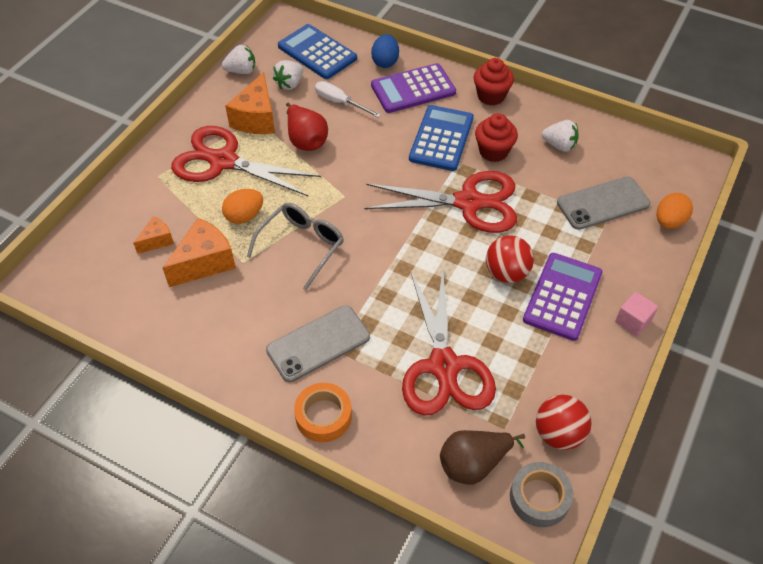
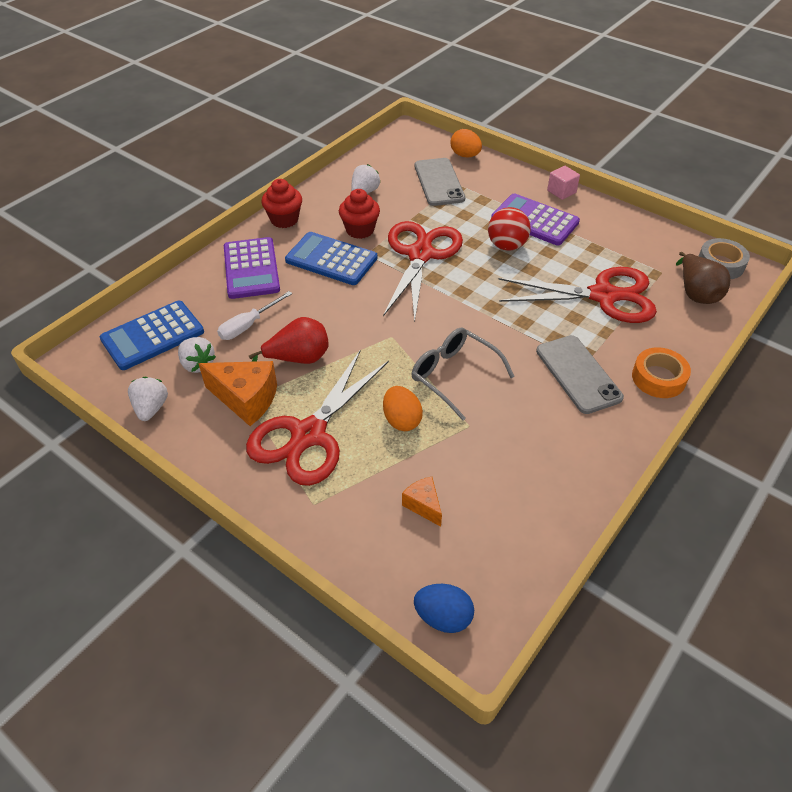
camera: 80 degrees left, 5 degrees down
(204, 263) = (464, 460): orange cheese -> none
(385, 62) = (198, 283): blue egg -> blue egg (443, 617)
(558, 434) = (664, 245): red ball -> none

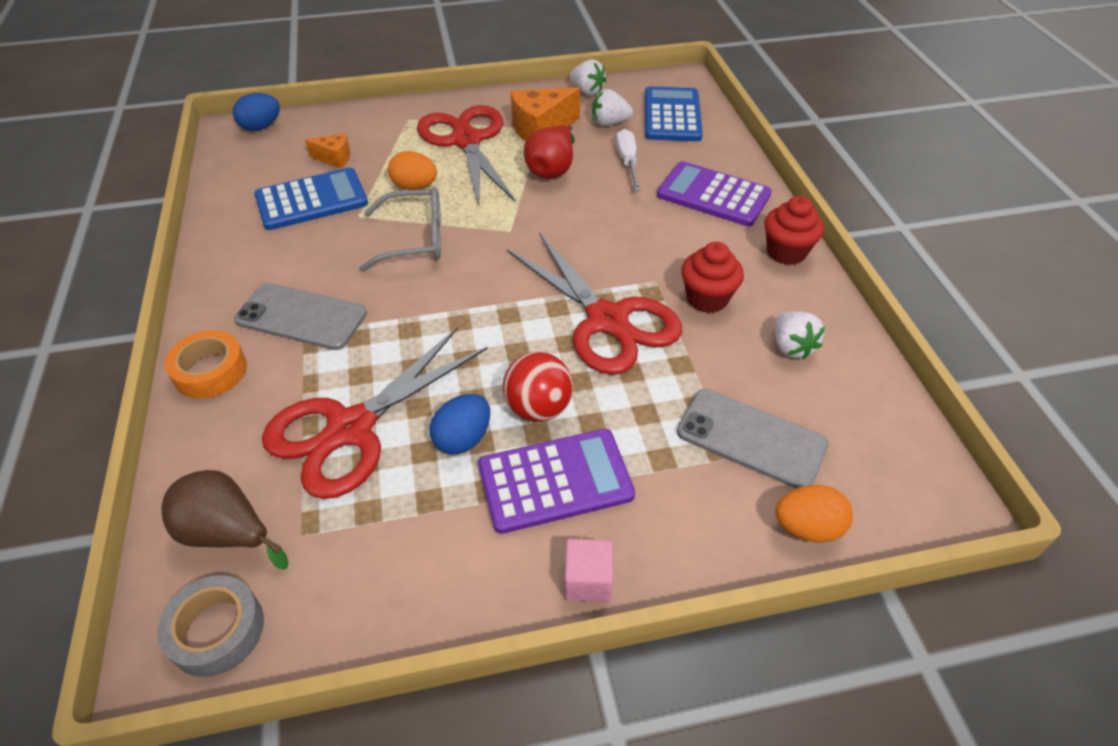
camera: 130 degrees right, 0 degrees up
(331, 259) = (672, 251): blue calculator -> blue calculator (311, 200)
(555, 257) = (463, 439): none -> blue egg

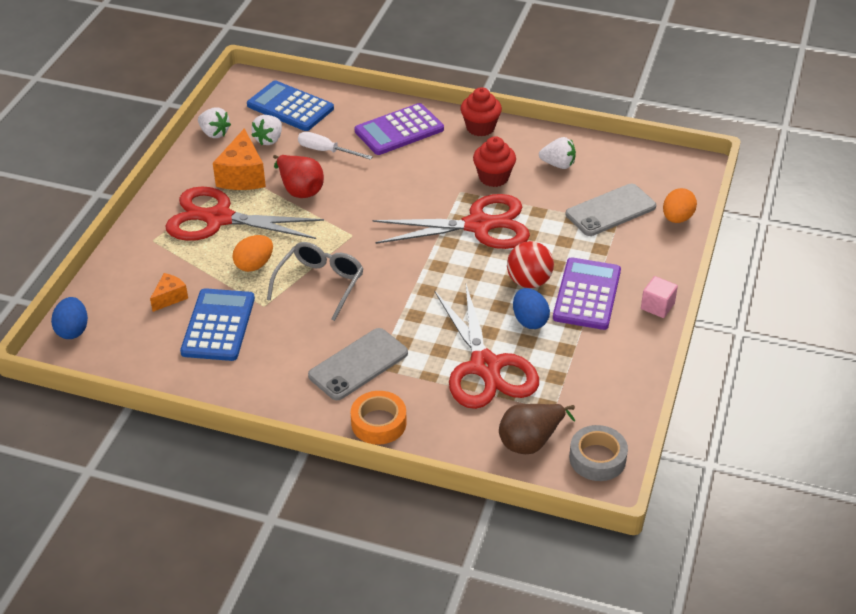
camera: 60 degrees left, 5 degrees down
(587, 91) = (214, 133): white strawberry -> white strawberry turned 60 degrees clockwise

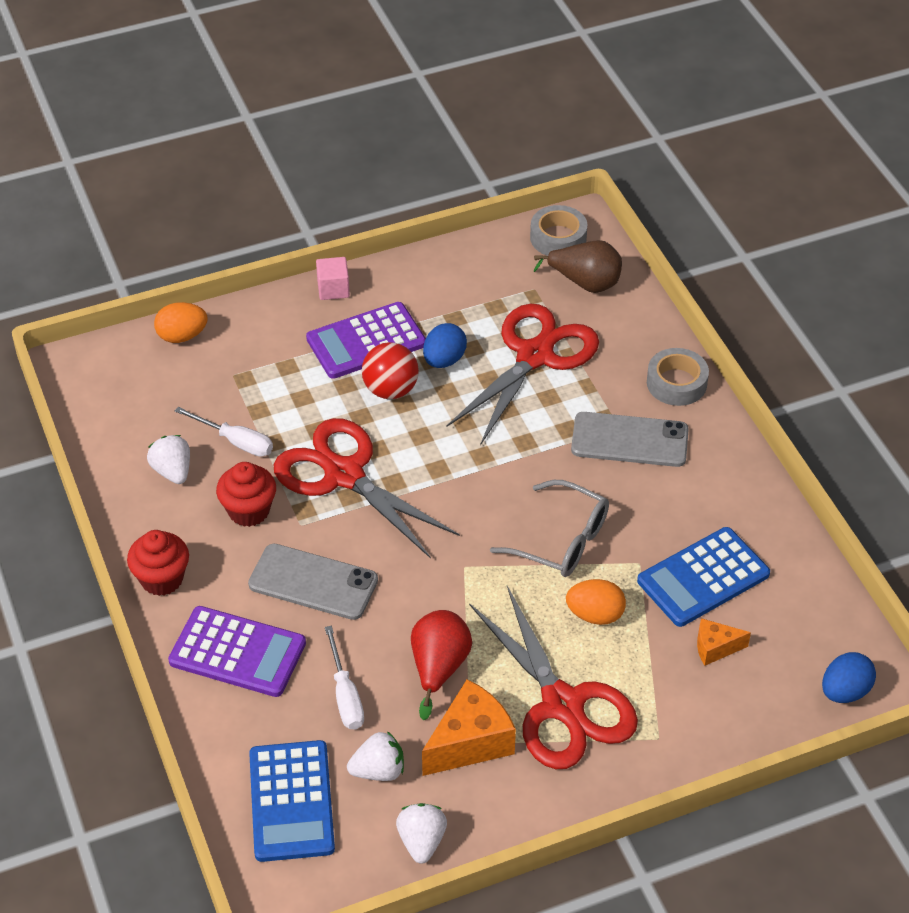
camera: 130 degrees left, 5 degrees up
(320, 284) = (562, 541): grey glasses -> grey glasses turned 135 degrees counterclockwise
(378, 423) = (676, 383): orange tape -> grey tape
(555, 197) = (235, 441): none -> white screwdriver
(610, 210) = (217, 389): grey phone -> grey phone (313, 582)

